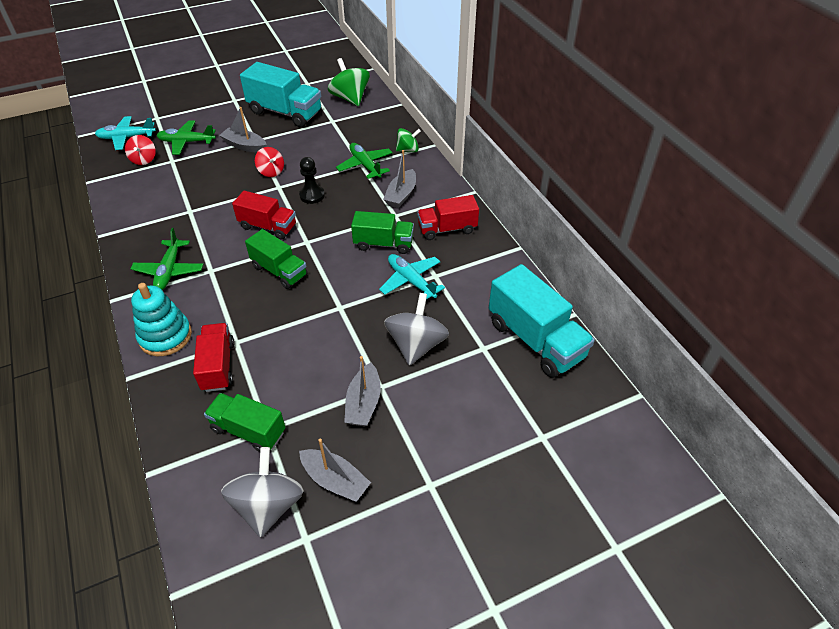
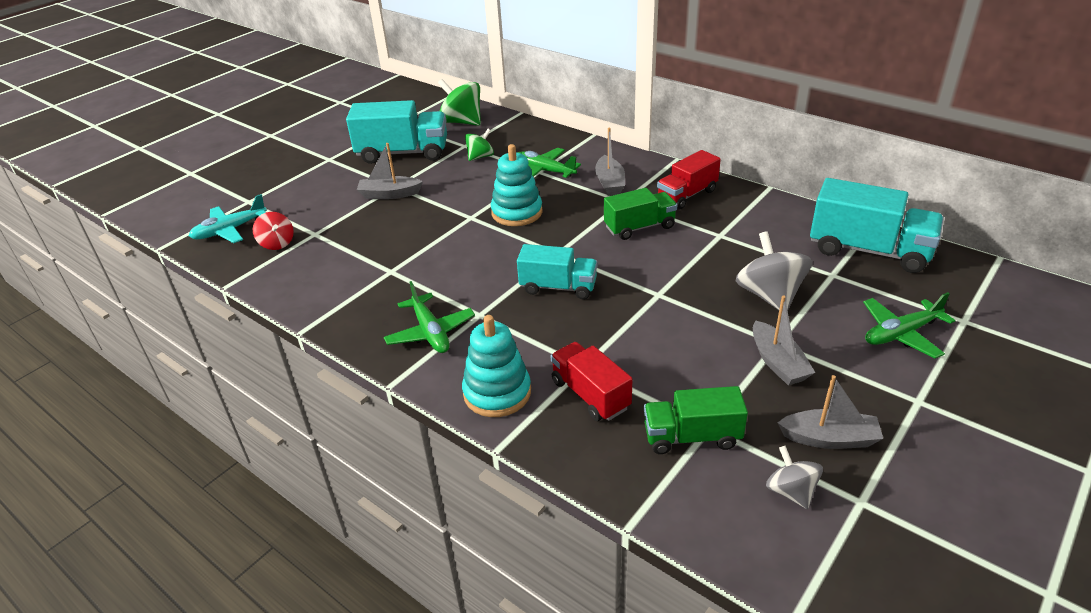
camera: 25 degrees left, 10 degrees down
(187, 142) = (314, 212): green plane -> green plane (901, 334)
(268, 226) = (500, 254): red truck -> none
(268, 505) = (791, 491): grey spinning top -> grey spinning top, size x0.59
(271, 171) = (447, 207): red spinning top -> none
(279, 271) = (558, 287): green truck -> turquoise truck
(312, 195) = (517, 212): black pawn -> turquoise stacking toy
(408, 150) = (573, 146): green spinning top -> green spinning top (480, 157)
(411, 281) = (703, 247): turquoise plane -> none

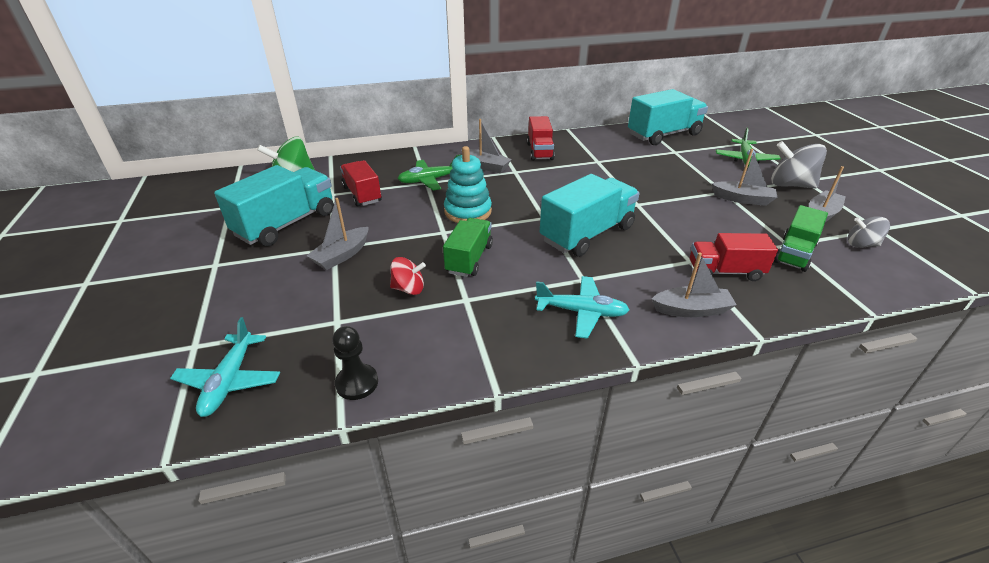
camera: 55 degrees left, 0 degrees up
(263, 273) = (357, 383): none -> black pawn
(277, 243) = (314, 353): red spinning top -> red spinning top (409, 289)
(430, 332) = (581, 312): green plane -> turquoise plane
(480, 157) = (362, 194): green spinning top -> red truck
(497, 393) = (691, 310): turquoise stacking toy -> grey boat
(558, 287) = (587, 234): turquoise truck -> turquoise truck, size x1.57
(639, 227) = (554, 179): green truck -> green truck (469, 259)
(769, 295) = (676, 174): grey spinning top -> grey spinning top (790, 185)

